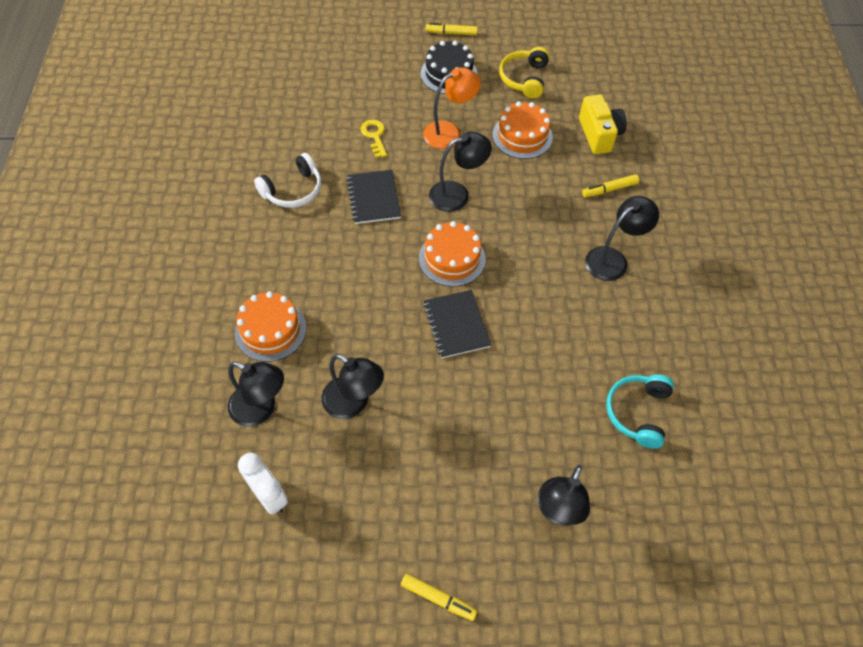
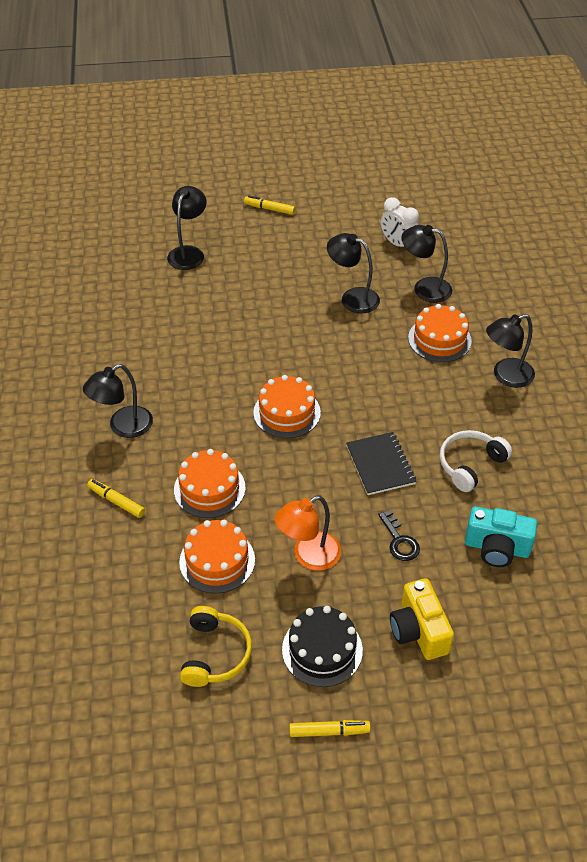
camera: 175 degrees right, 10 degrees down
(299, 123) = (496, 548): none -> turquoise camera
(374, 136) = (399, 541): yellow key -> black key
(456, 325) = (275, 358): black notebook -> none
(457, 194) = (289, 478): black lamp -> black lamp (506, 376)
(528, 192) = (209, 489): none -> orange cake
(599, 135) = (119, 573): yellow camera -> yellow camera (418, 631)
(609, 189) = (116, 501): yellow marker -> yellow marker turned 120 degrees counterclockwise
(638, 412) = (120, 311): turquoise headphones -> none

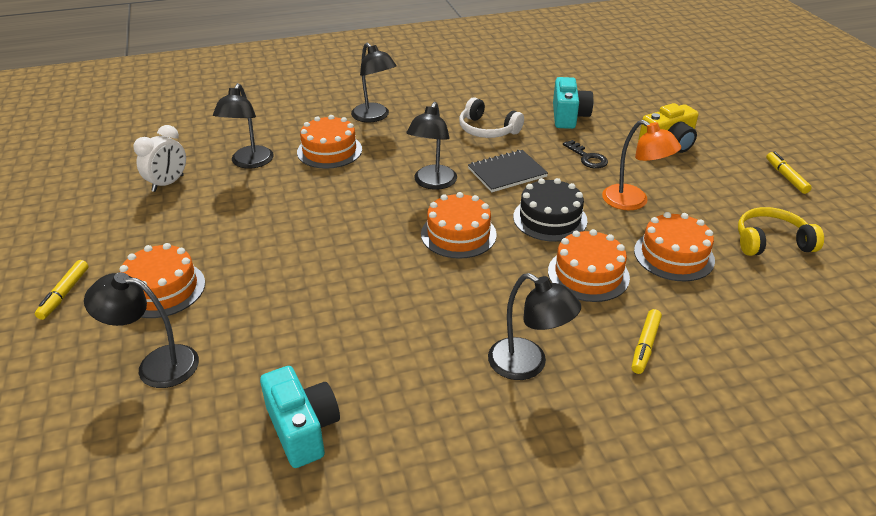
camera: 100 degrees left, 10 degrees down
(112, 314) = (303, 429): none -> turquoise camera
(262, 250) = (162, 289): none -> orange cake
(322, 649) = (720, 186): black cake -> black cake (550, 218)
(352, 298) = (265, 207): black lamp -> black lamp (432, 183)
(399, 541) = (587, 158): black key -> black key turned 90 degrees clockwise

